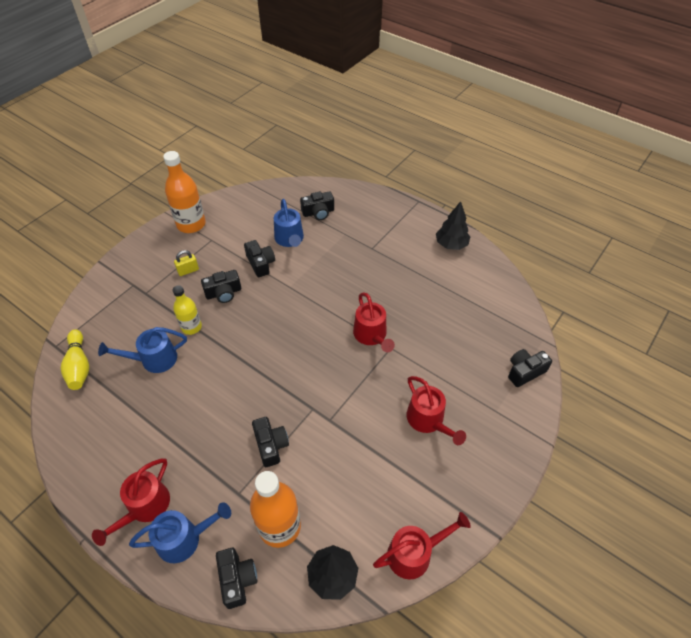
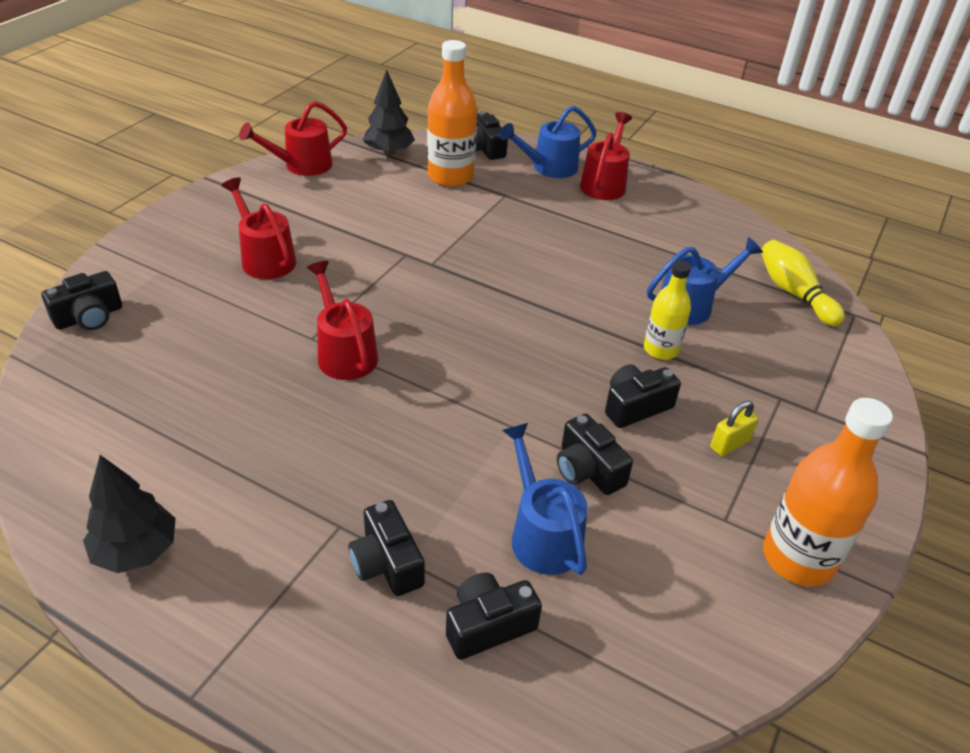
camera: 170 degrees right, 10 degrees down
(271, 445) = (479, 230): black camera -> black camera (387, 563)

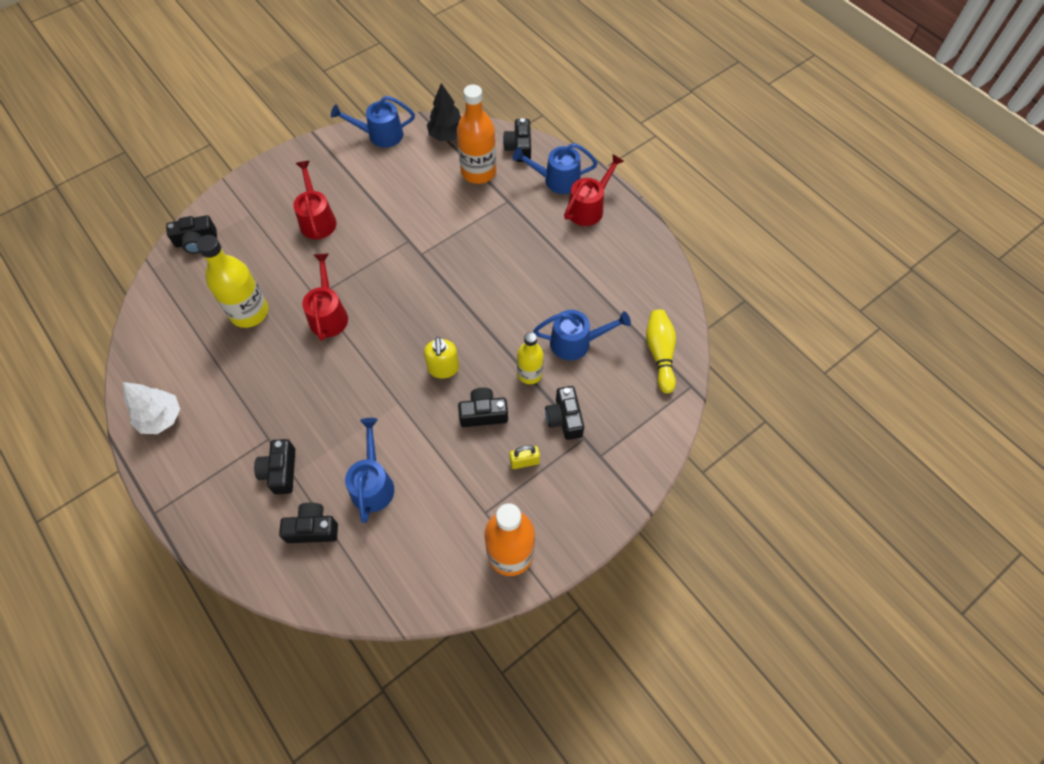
camera: 25 degrees right, 20 degrees up
(136, 551) = (161, 418): black tree -> white tree
(220, 378) = (249, 312): none -> yellow bottle
(301, 165) = (380, 135): red watering can -> blue watering can
(546, 372) = (443, 368): none -> yellow soap dispenser
(588, 470) = (425, 449): black camera -> black camera (564, 418)

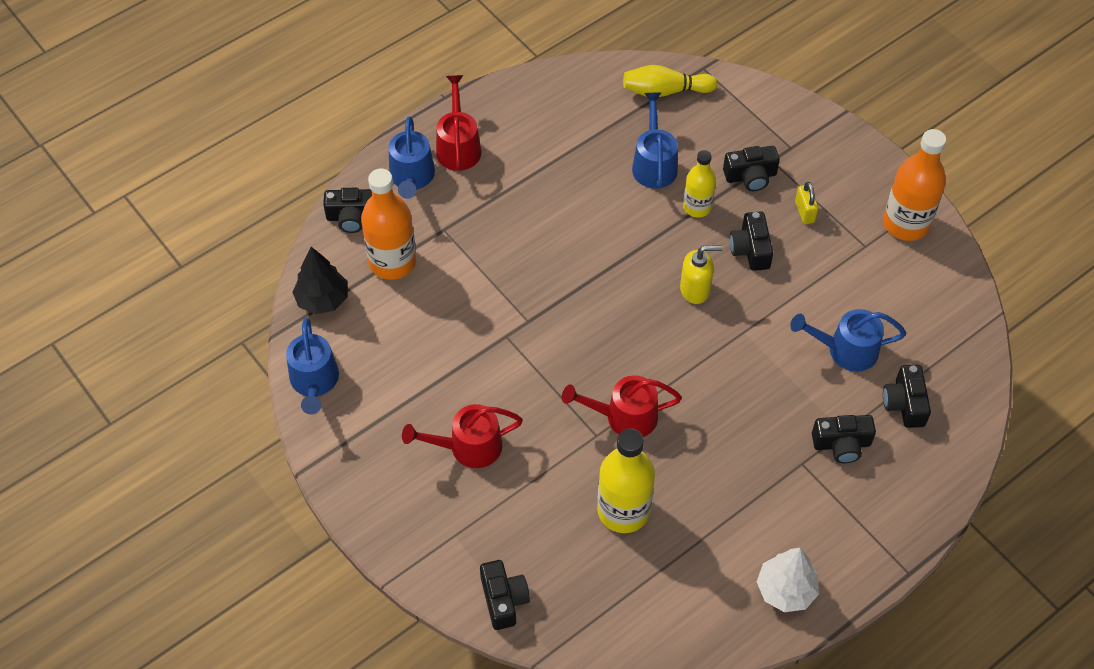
camera: 90 degrees left, 5 degrees down
(589, 207) = (458, 146): red watering can -> red watering can turned 45 degrees clockwise

